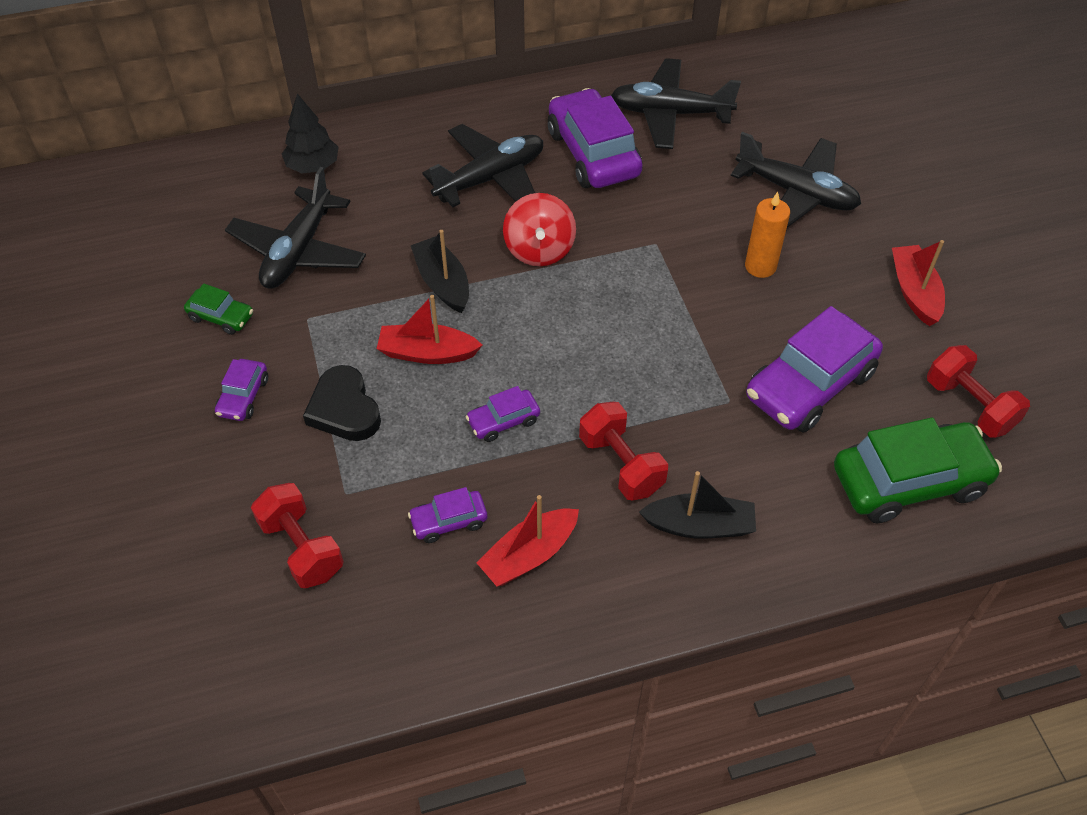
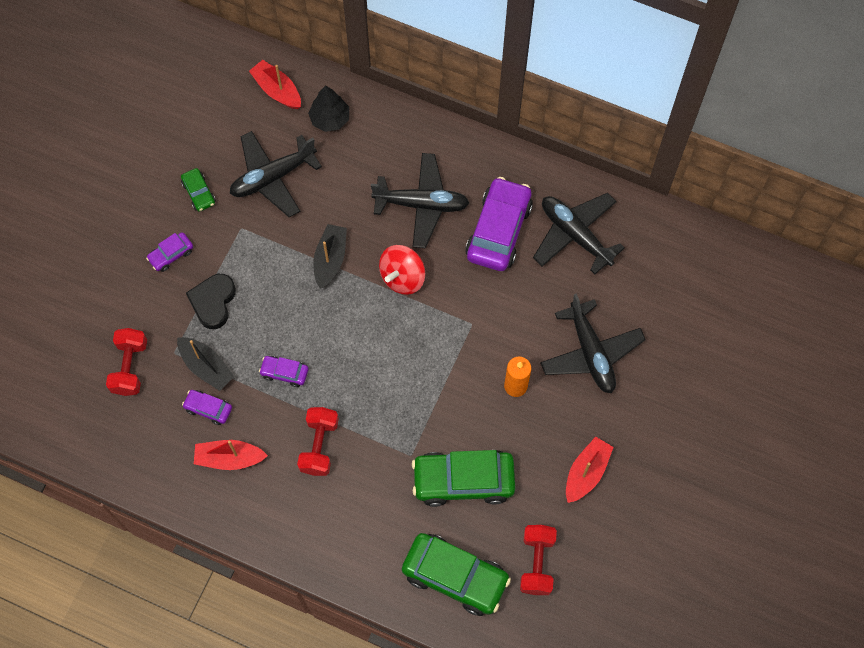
camera: 40 degrees right, 15 degrees up
(427, 353) = (283, 300): red boat -> red boat (277, 90)
(699, 525) = (325, 511): black boat -> black boat (206, 367)
(810, 385) = (463, 481): purple car -> green car

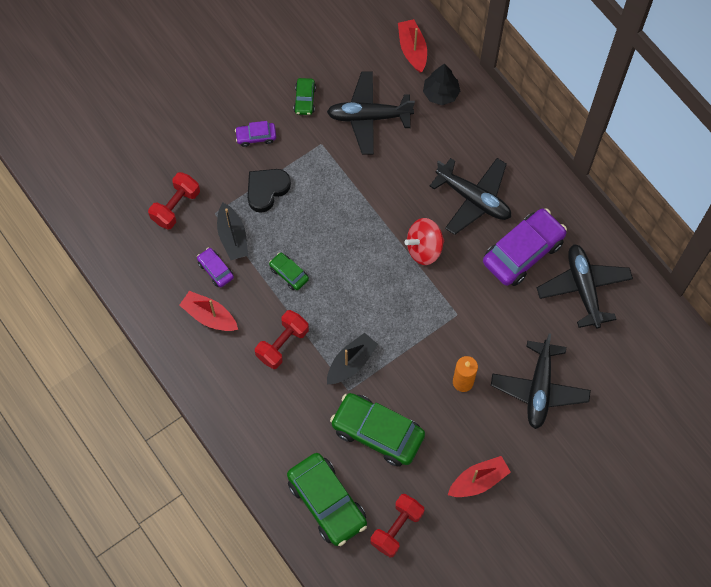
camera: 30 degrees right, 0 degrees up
(284, 373) = (289, 273): purple car -> green car
(330, 259) = (376, 204): black boat -> black boat (351, 363)

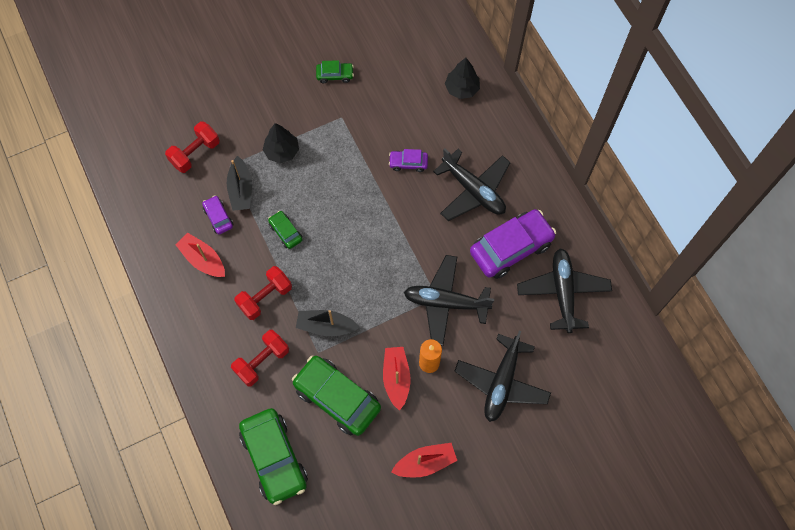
camera: 10 degrees right, 0 degrees up
(256, 136) = (283, 101): purple car -> purple car (408, 163)
(266, 190) = (282, 151): black heart -> black tree
(305, 100) = (335, 75): green car -> green car turned 105 degrees counterclockwise
(351, 363) = (326, 326): black boat -> black boat turned 135 degrees counterclockwise
(368, 117) = (390, 99): black plane -> black plane (445, 302)
(396, 528) = (336, 496): red dumbbell -> red dumbbell (262, 361)
(412, 49) = (443, 45): red boat -> red boat (396, 378)
(424, 248) = (417, 229): red spinning top -> none

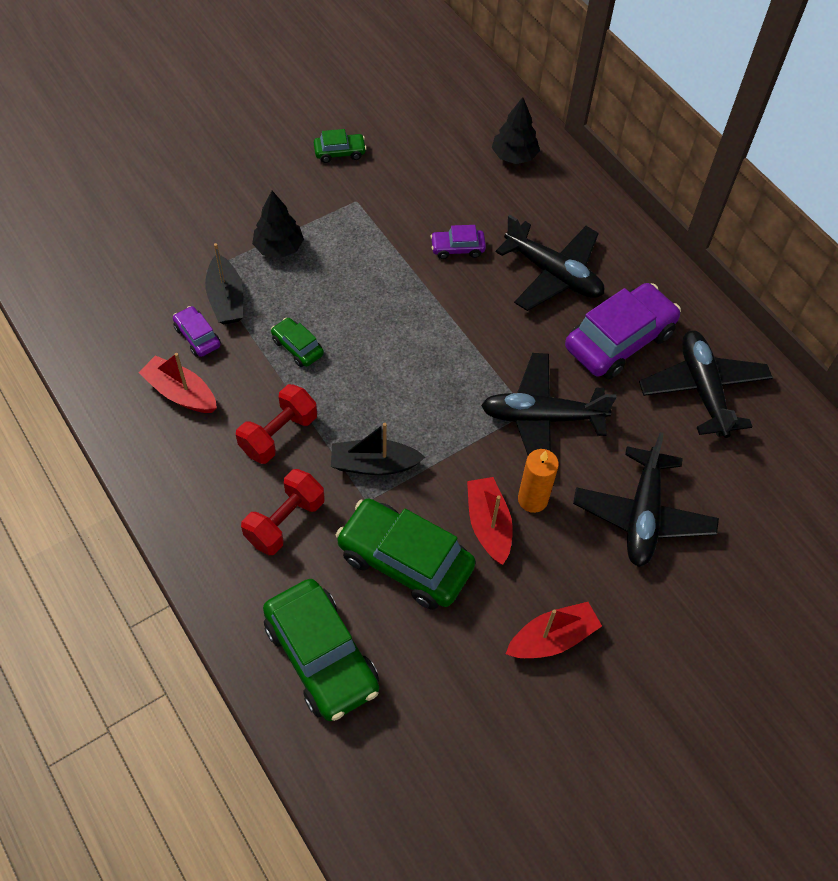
camera: 10 degrees left, 10 degrees down
(195, 153) = (155, 259): red dumbbell -> none

